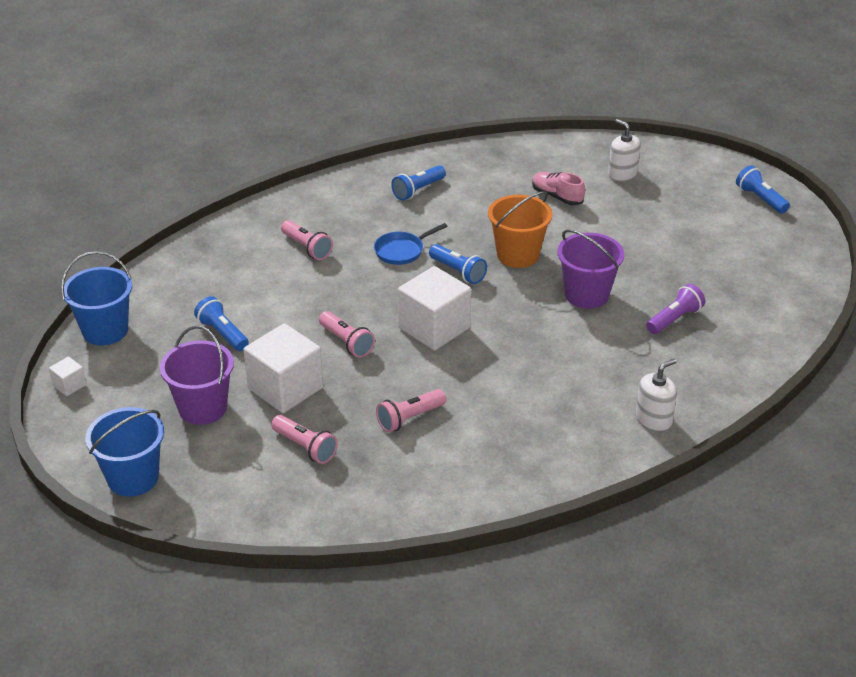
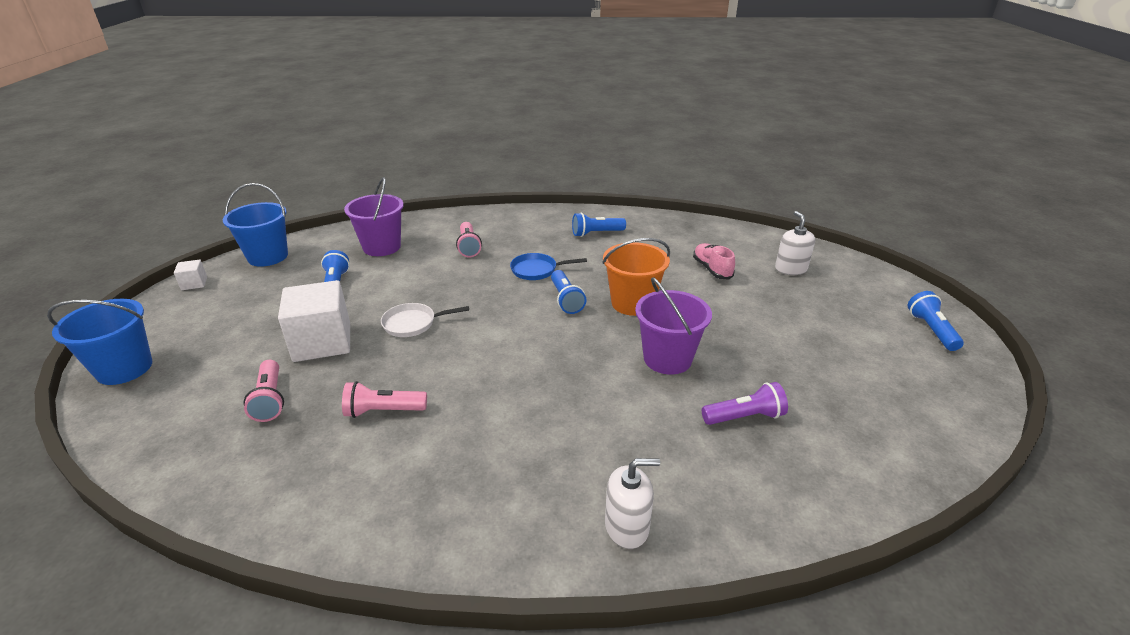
camera: 30 degrees right, 5 degrees down
(202, 408) = (247, 334): purple bucket -> purple bucket (382, 247)
(346, 342) = (413, 323): pink flashlight -> white pan
(434, 328) = (496, 338): white cube -> none

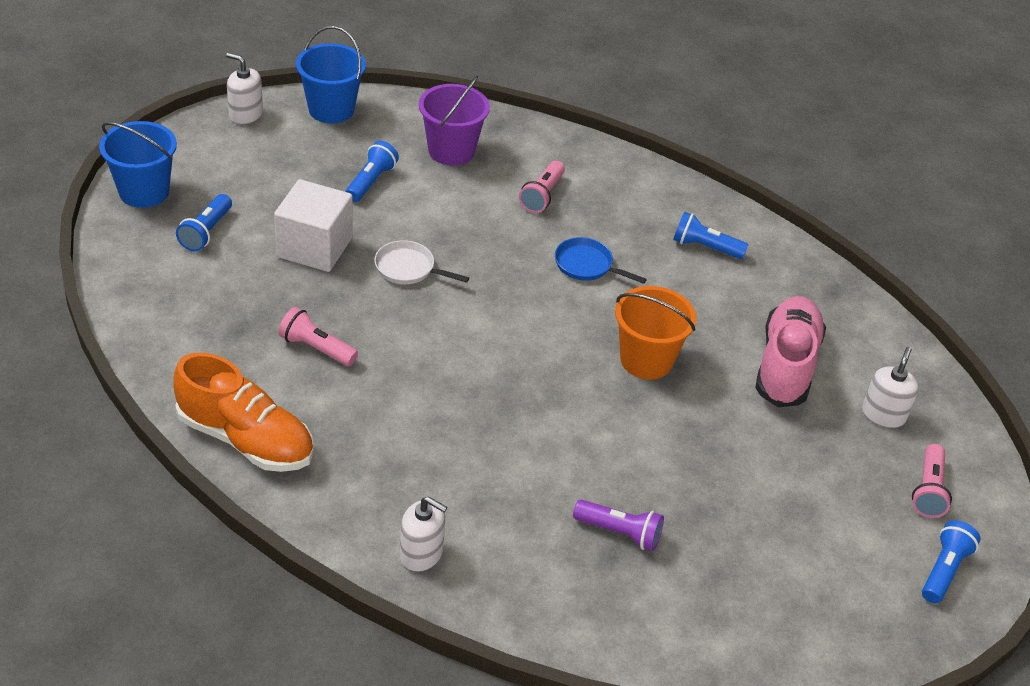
camera: 30 degrees right, 10 degrees up
(194, 283) = (245, 114): white cube -> white soap dispenser
(270, 399) = (236, 286): pink flashlight -> pink flashlight (928, 490)
(376, 522) = (246, 439): none -> orange shoe
(566, 300) = (581, 319): blue flashlight -> blue flashlight (206, 232)
(667, 359) = (613, 439): purple bucket -> none
(712, 269) = (786, 365): pink shoe -> pink shoe, size x1.80

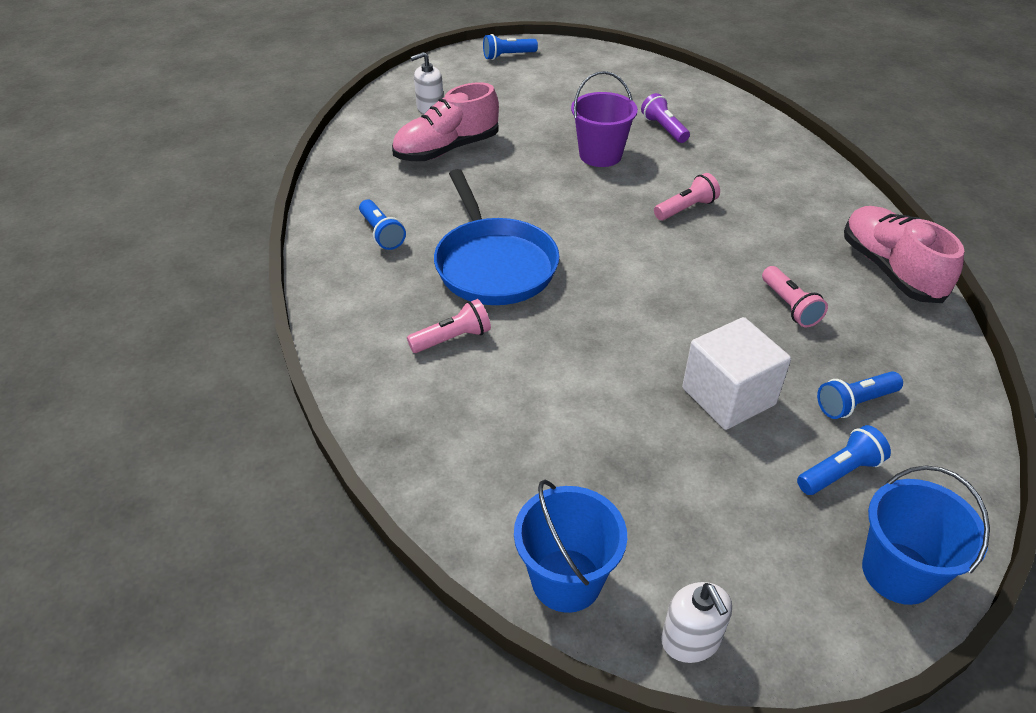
camera: 135 degrees left, 0 degrees up
(246, 439) = (890, 269): orange shoe -> pink shoe
(371, 181) = (608, 442): blue flashlight -> blue flashlight (855, 403)
(408, 268) = (651, 332): white pan -> none
(421, 553) = (799, 166): white soap dispenser -> none
(451, 151) = (483, 435): purple bucket -> purple bucket (600, 155)
(587, 265) = (493, 264): blue pan -> blue pan, size x2.11
(646, 360) = (535, 190): orange bucket -> none
(928, 490) = (463, 77): pink flashlight -> pink flashlight (686, 208)

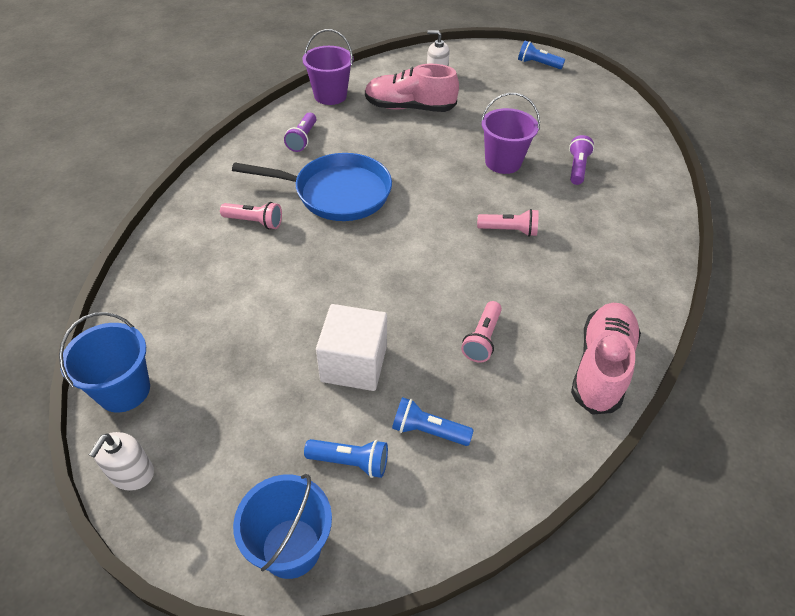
camera: 40 degrees right, 5 degrees up
(347, 177) = (330, 95): none -> purple bucket
(381, 233) = (303, 139): blue flashlight -> purple flashlight
(493, 264) = (336, 193): blue pan -> blue pan turned 105 degrees counterclockwise

